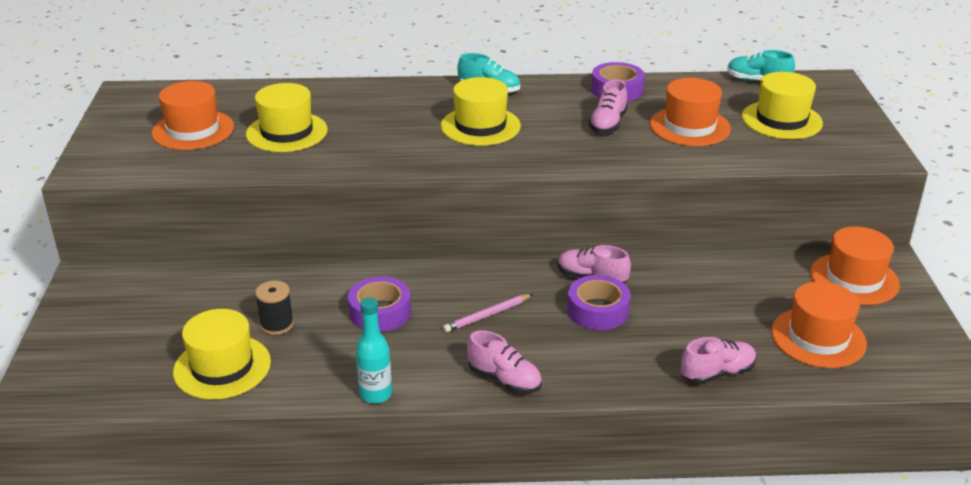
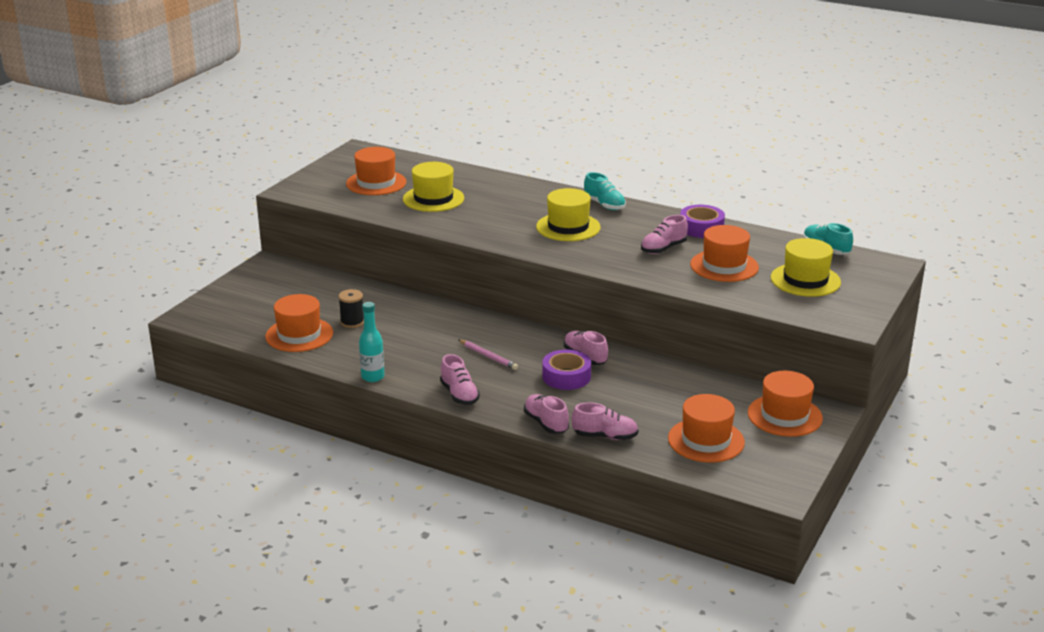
camera: 30 degrees right, 5 degrees down
(222, 367) = (299, 335): yellow hat -> orange hat
(380, 312) = (422, 334): purple tape -> none
(487, 315) = (488, 356): pink pencil -> pink pencil turned 135 degrees counterclockwise
(639, 381) = (546, 423): none -> pink shoe

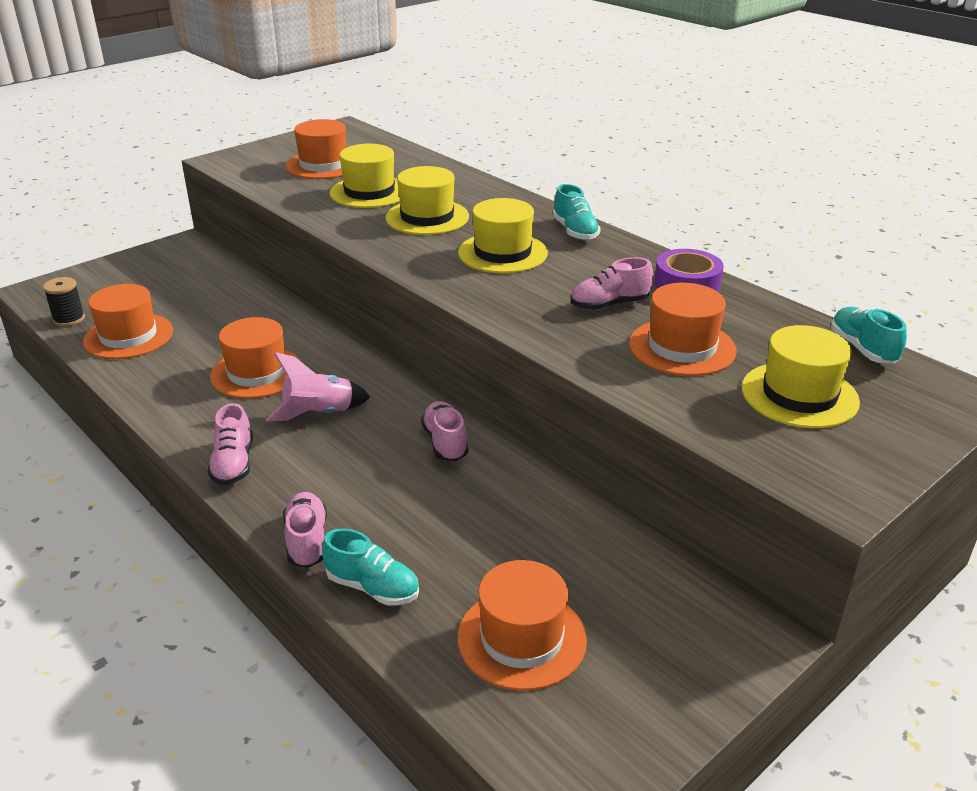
camera: 20 degrees right, 5 degrees up
(352, 322) = (202, 332): black spool -> black spool (69, 319)
(373, 377) = (154, 412): turquoise bottle -> none
(488, 356) = (319, 414): pink pencil -> pink rocket
(493, 211) = (427, 217): none -> yellow hat
(566, 376) = (396, 468): purple tape -> none
(605, 436) = (373, 587): pink shoe -> turquoise shoe
(784, 415) = (681, 622): orange hat -> orange hat (257, 373)

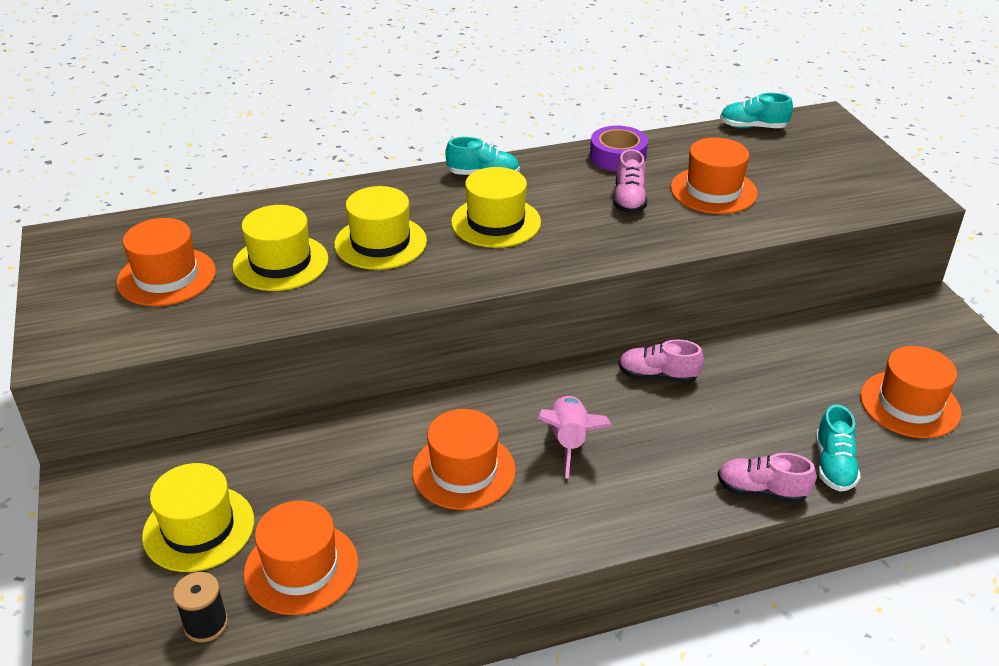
camera: 65 degrees left, 5 degrees up
(233, 464) = (623, 518): pink shoe -> none
(373, 587) = (833, 465): turquoise shoe -> turquoise shoe turned 135 degrees clockwise
(799, 395) = (799, 169): yellow hat -> yellow hat (199, 528)

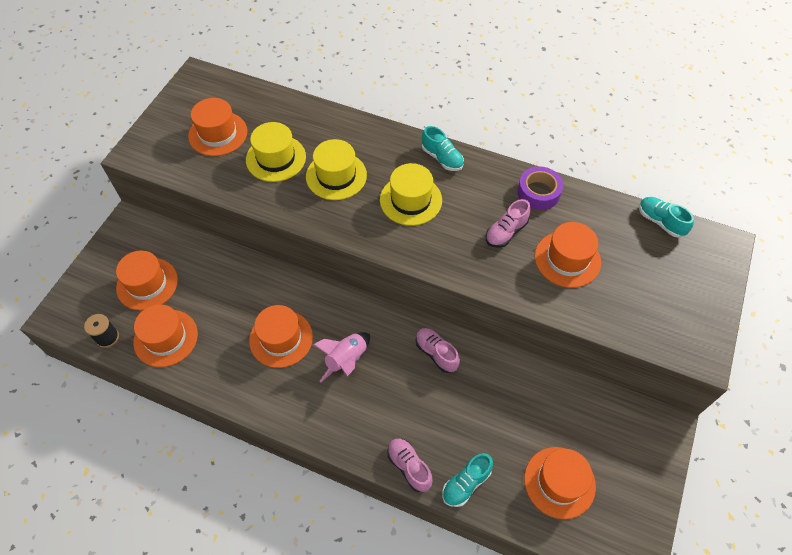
camera: 40 degrees right, 20 degrees up
(199, 528) = (147, 284): yellow hat -> orange hat

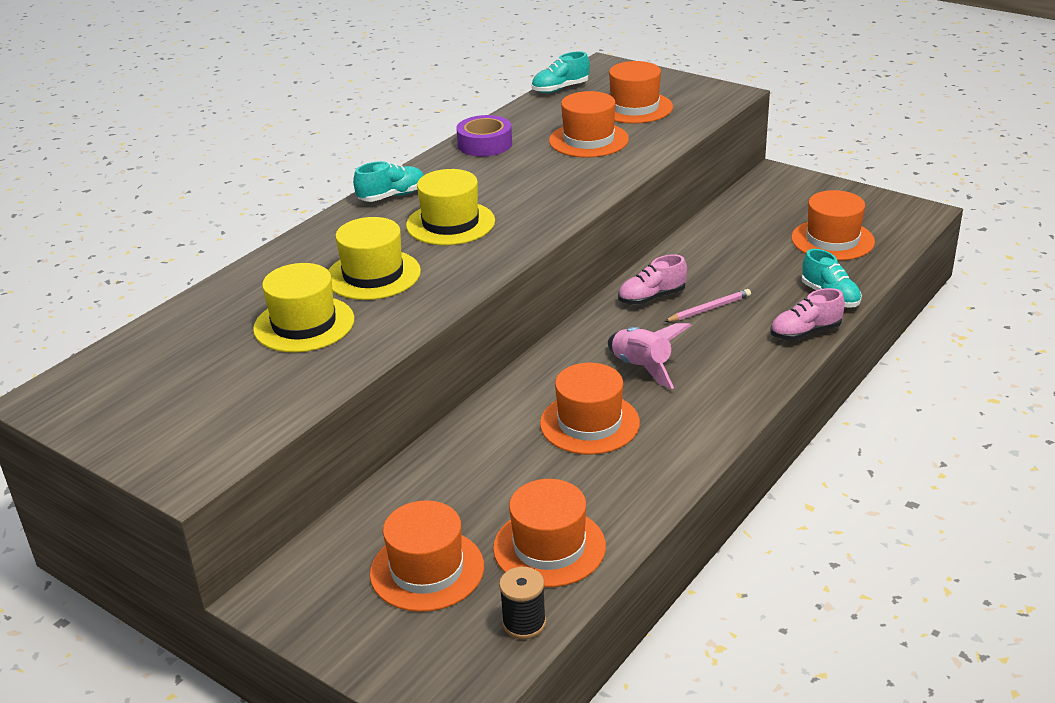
camera: 75 degrees left, 25 degrees down
(218, 134) = (208, 379): orange hat -> orange hat (634, 107)
(429, 395) = (709, 309): none -> pink pencil
(506, 232) = (534, 169): pink shoe -> none

